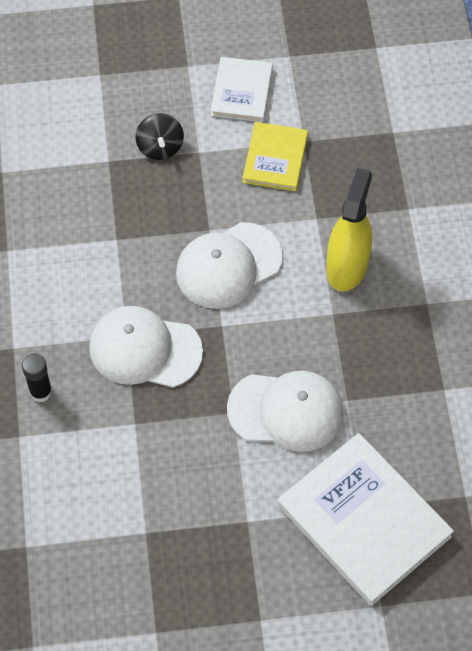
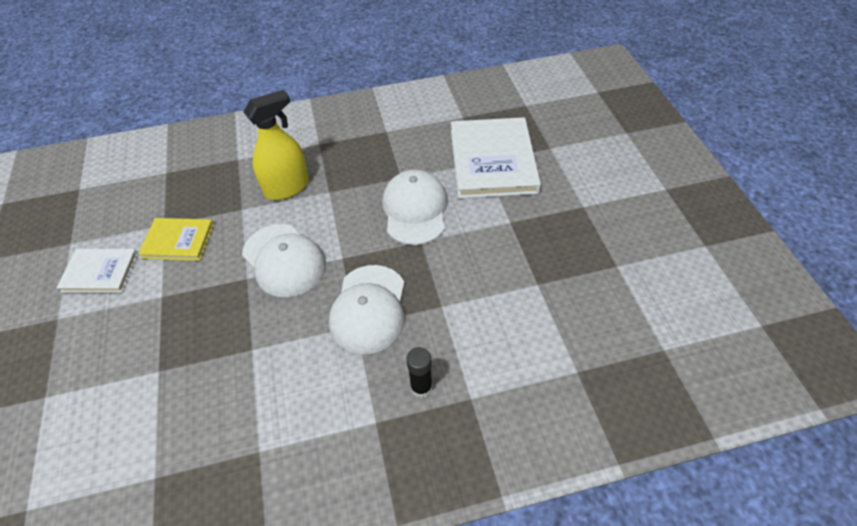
camera: 95 degrees left, 10 degrees down
(160, 147) = (150, 328): black spinning top -> none
(347, 266) = (287, 187): yellow spray bottle -> yellow spray bottle turned 135 degrees clockwise
(364, 521) = (492, 161): white book -> white book turned 45 degrees counterclockwise

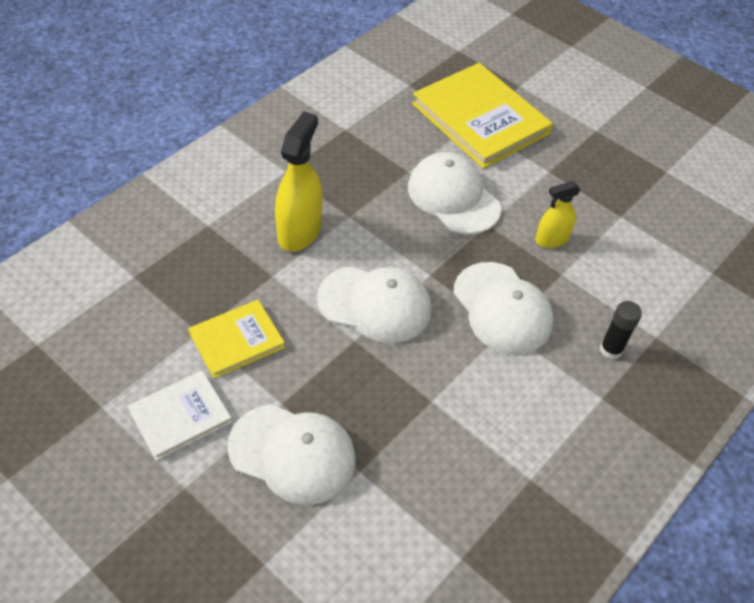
camera: 40 degrees left, 0 degrees up
(133, 333) = (292, 453): none -> white cap
(459, 275) = (551, 239): none -> yellow spray bottle
(492, 161) = (480, 119): white book -> yellow book

